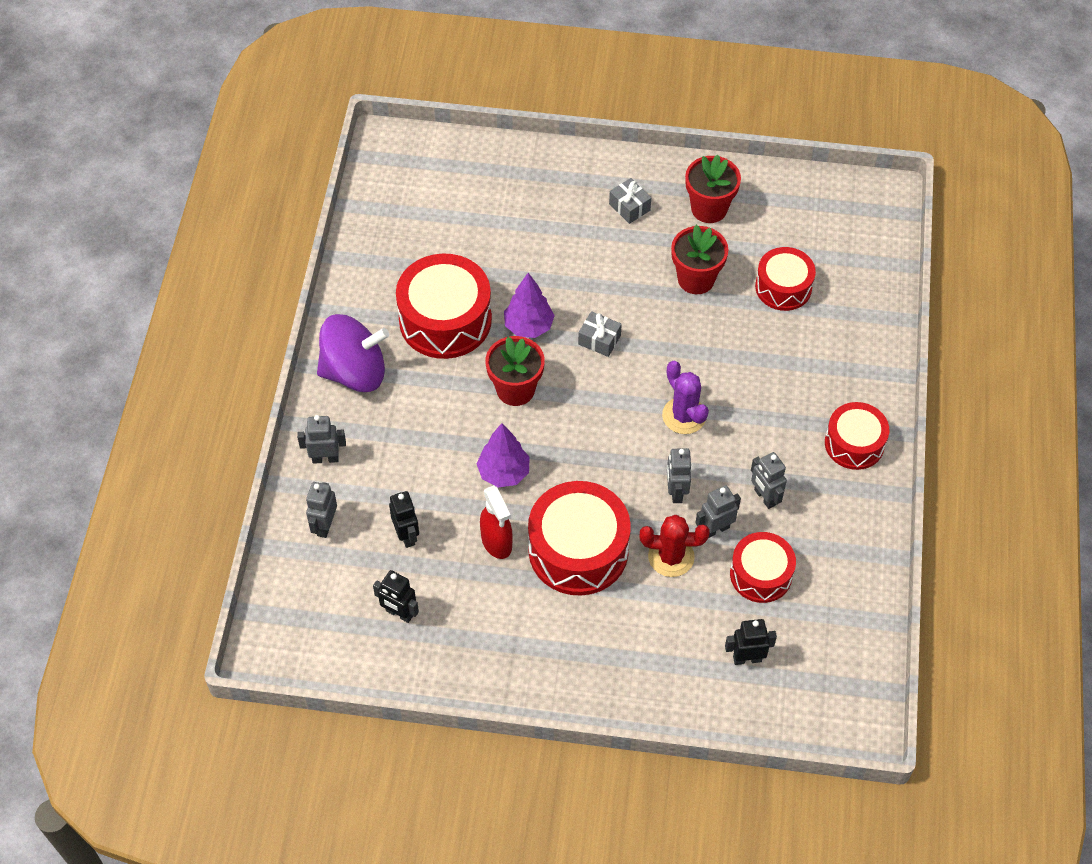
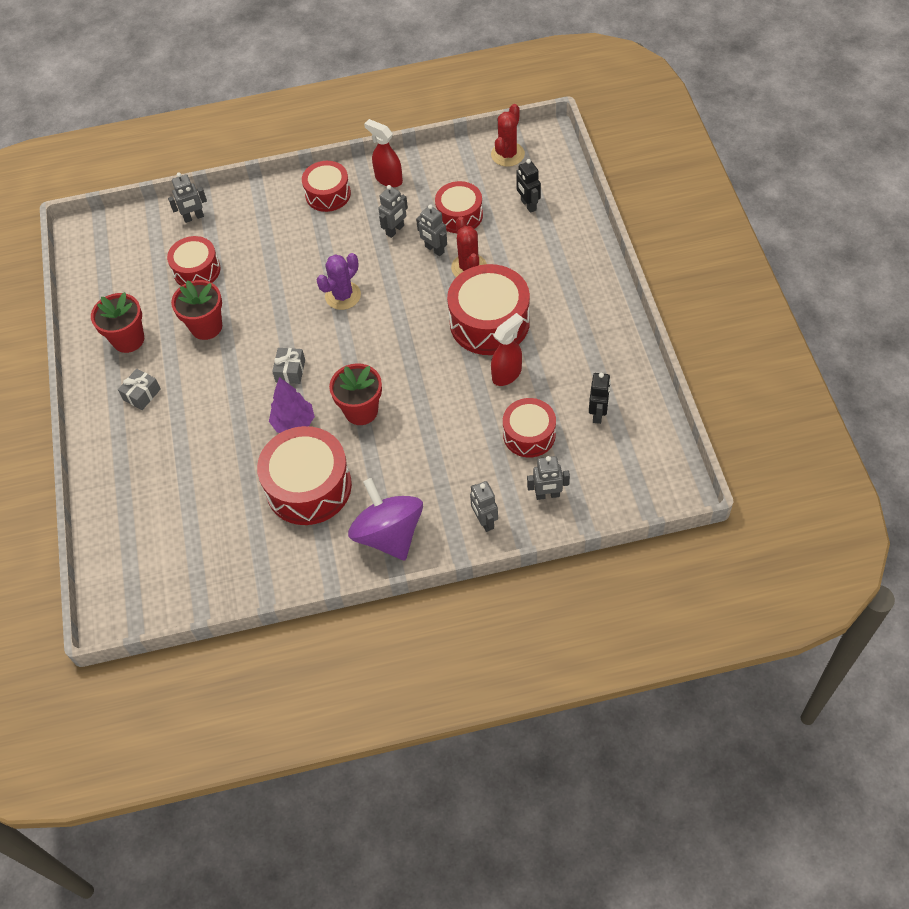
camera: 105 degrees left, 0 degrees up
(407, 535) = (529, 435): black robot -> red drum
(503, 473) = (443, 391): purple tree -> none
(676, 492) = (413, 281): grey robot -> grey robot (194, 217)
(848, 667) = (507, 154): none -> red cactus
(855, 515) = (388, 179): none -> red spray bottle

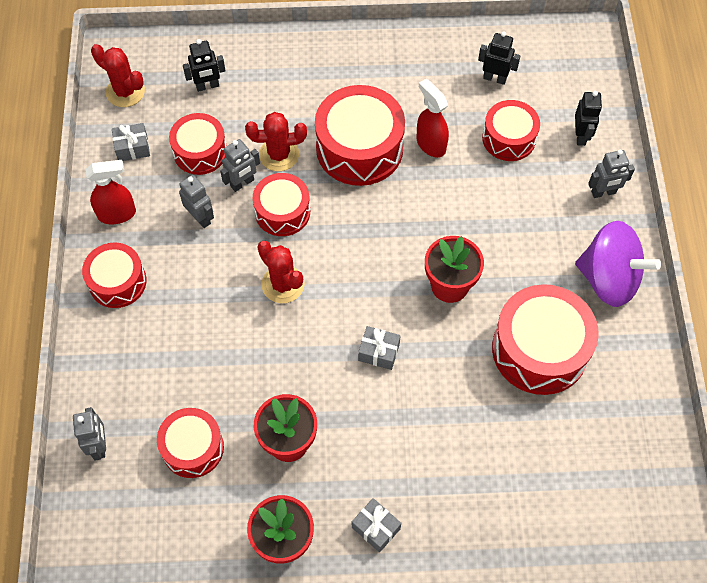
camera: 85 degrees left, 5 degrees up
(294, 424) = (453, 356): purple tree -> none
(343, 296) = (283, 284): purple cactus -> red cactus
(388, 179) = (117, 214): red spray bottle -> red spray bottle turned 150 degrees counterclockwise
(389, 534) = (608, 279): purple spinning top -> purple spinning top turned 135 degrees counterclockwise
(412, 281) = (282, 212): none -> red drum
(453, 173) = (132, 148): none -> grey gift
(547, 495) = (581, 136): grey robot -> black robot

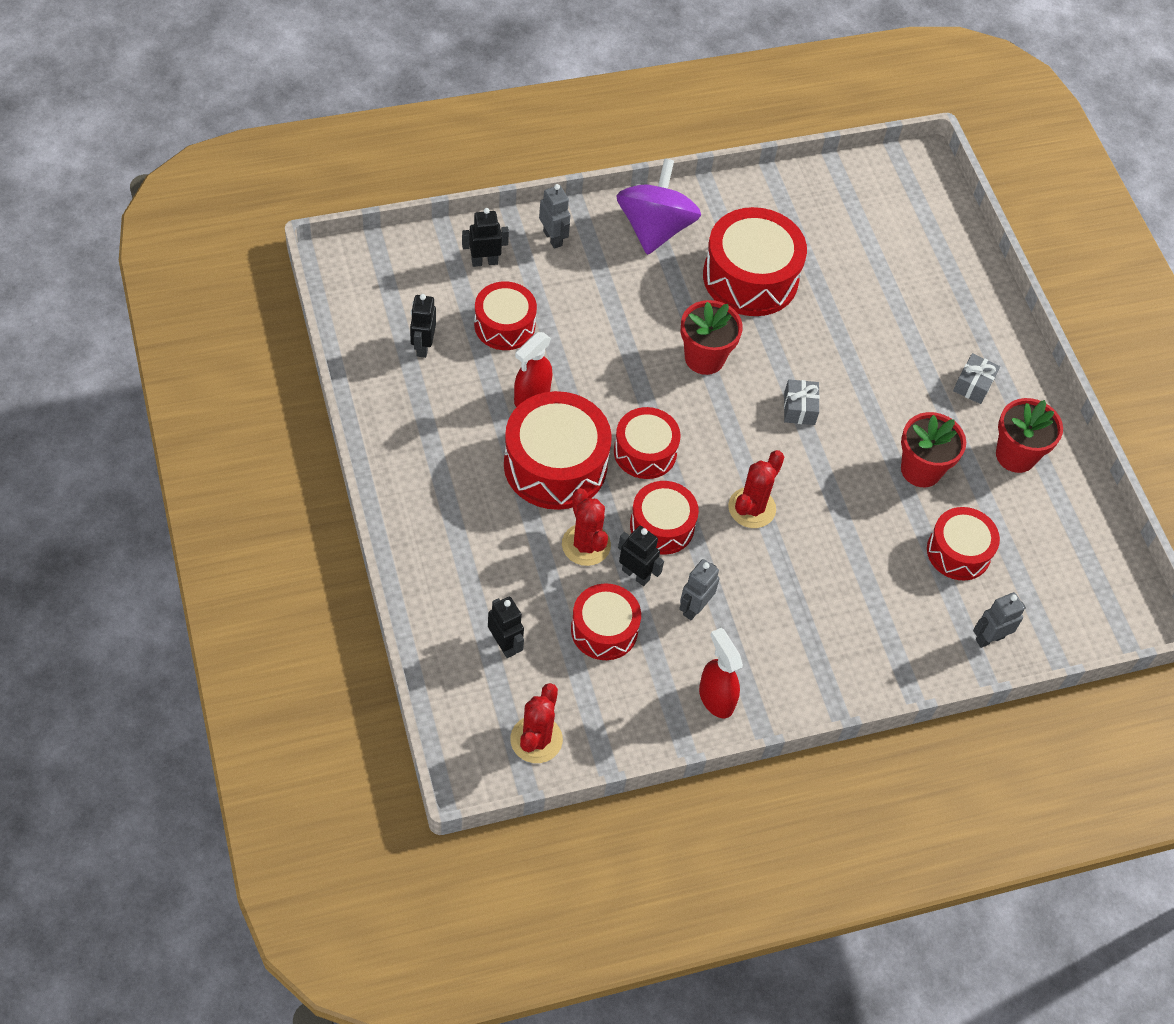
camera: 110 degrees left, 5 degrees down
(117, 282) = (802, 673): red drum -> red drum (645, 452)
(132, 148) = (619, 707): grey gift -> none
(242, 183) = (636, 574): grey robot -> black robot

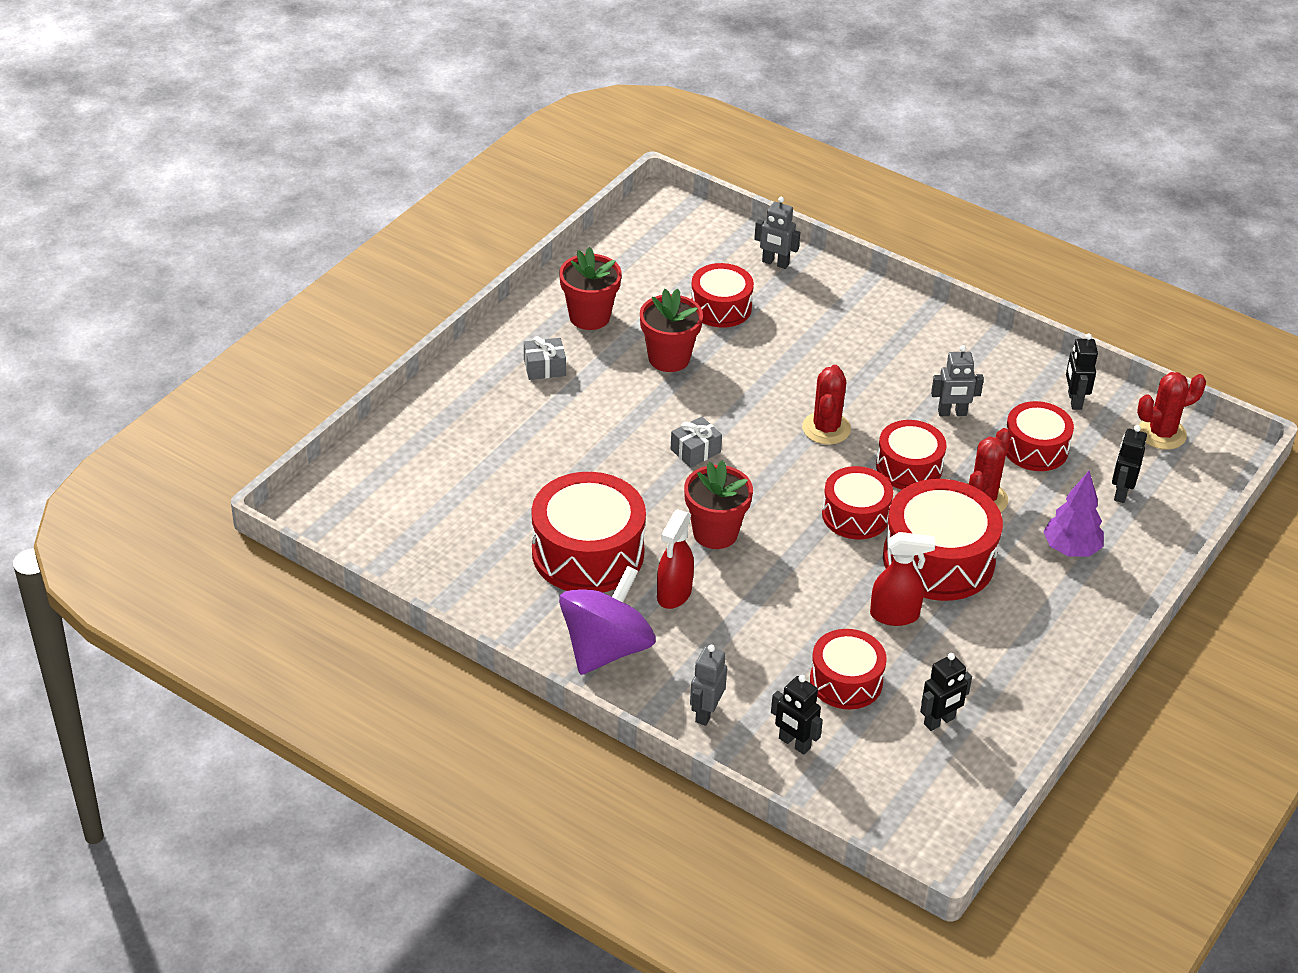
camera: 125 degrees left, 15 degrees down
(484, 555) = (1071, 549): none -> purple tree
(636, 574) = (969, 458): black robot -> black robot (1074, 400)
(654, 228) = (606, 648): purple spinning top -> purple spinning top turned 150 degrees clockwise
(716, 698) = (1005, 365): red spray bottle -> red spray bottle (674, 594)
(752, 508) = (826, 428): red cactus -> red cactus turned 75 degrees counterclockwise

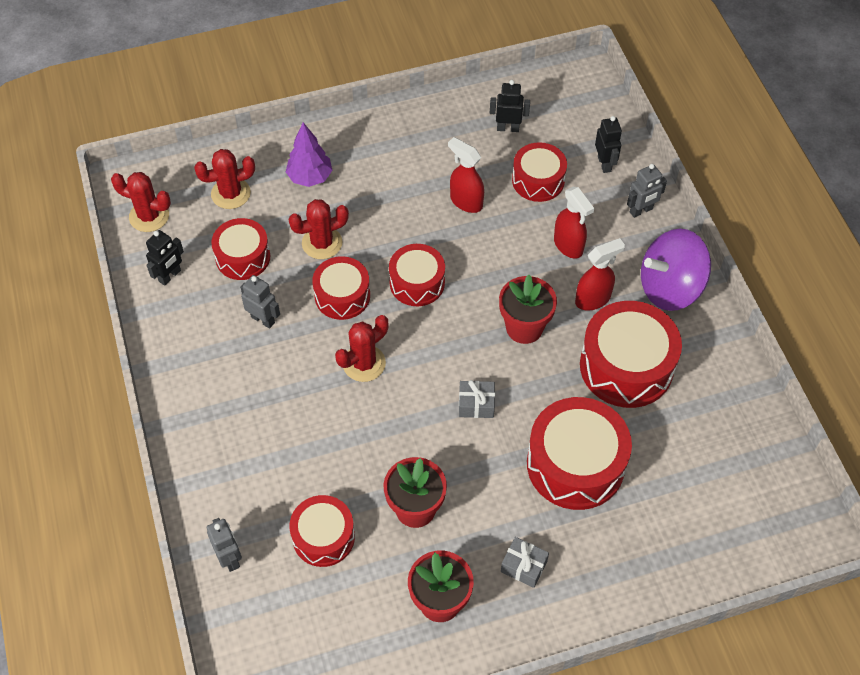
camera: 140 degrees left, 15 degrees up
(747, 631) = (568, 246): none -> red spray bottle
(938, 560) = (398, 220): red drum -> red drum (575, 464)
(1121, 492) = (231, 193): black robot -> red cactus

